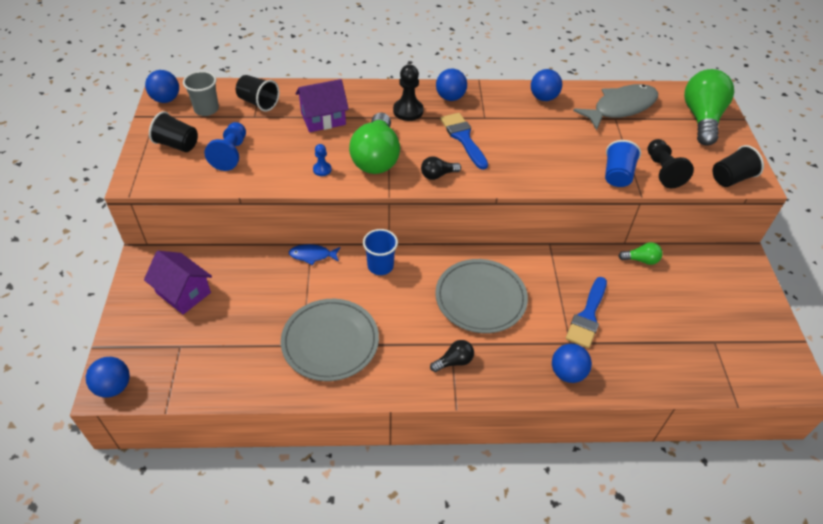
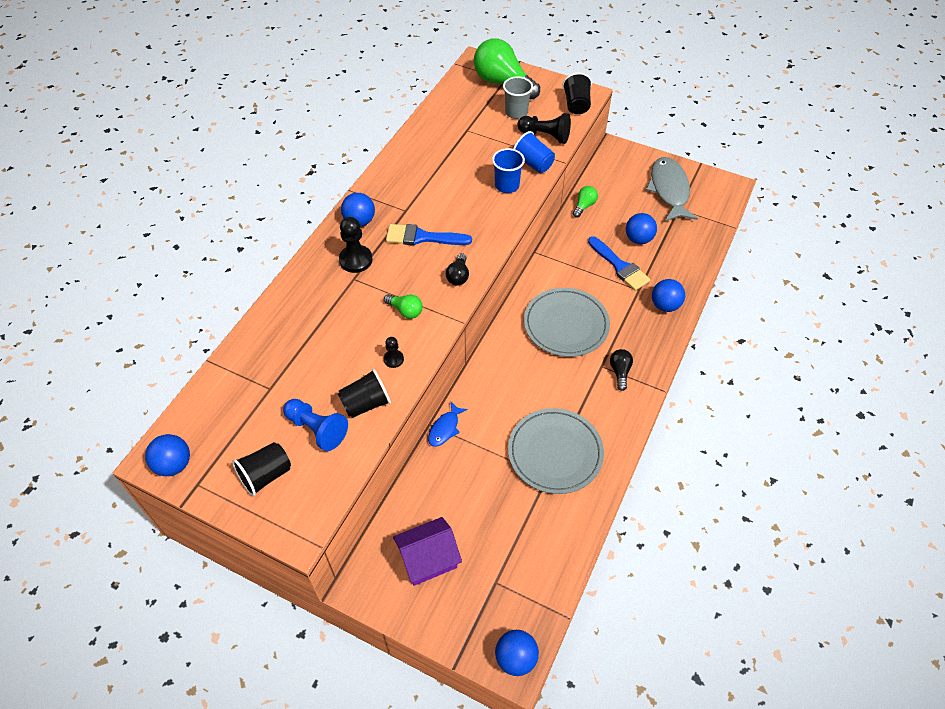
camera: 60 degrees left, 5 degrees up
(206, 109) = (224, 429): grey cup -> grey cup (516, 112)
(258, 103) = (249, 377): black cup -> black cup (366, 404)
(322, 169) = (393, 359): blue pawn -> black pawn
(323, 119) = (318, 330): purple house -> none
(376, 158) = (405, 311): green light bulb -> green light bulb, size x0.46
(380, 266) = (490, 380): blue cup -> blue cup (507, 185)
(543, 98) = (408, 160): blue ball -> blue ball (638, 239)
(620, 108) = (456, 120): grey fish -> grey fish (669, 190)

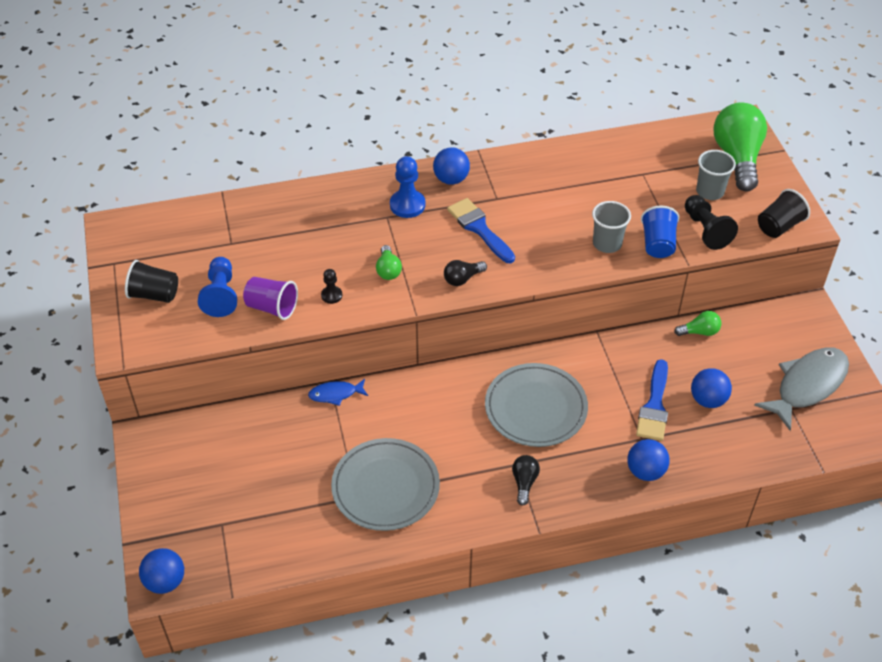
camera: 50 degrees right, 5 degrees down
(174, 464) = (118, 239): blue ball -> none
(356, 260) = (407, 205): black pawn -> blue pawn
(366, 404) = (272, 307): black cup -> purple cup
(428, 559) = (203, 464): purple house -> none
(507, 185) = (607, 243): blue cup -> grey cup
(620, 372) = (524, 482): black light bulb -> black light bulb turned 45 degrees counterclockwise

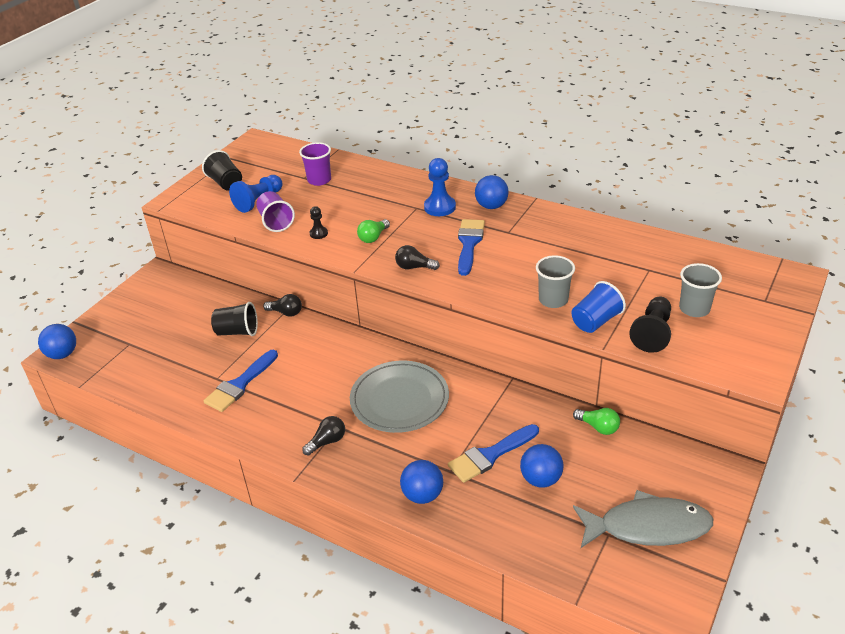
camera: 45 degrees right, 10 degrees down
(251, 237) = (319, 180): none -> purple cup
(335, 394) = (286, 312): blue fish -> black light bulb
(385, 487) = (240, 384): grey plate -> blue brush
(737, 158) = (755, 298): green light bulb -> none
(779, 226) = (728, 365): black cup -> black cup (237, 332)

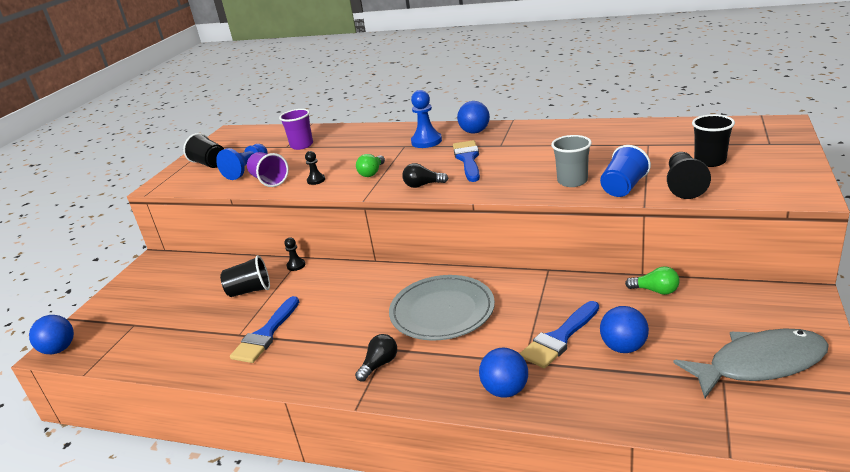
camera: 10 degrees left, 10 degrees down
(286, 312) = (296, 265): black light bulb -> black pawn
(694, 309) = (710, 161): grey cup -> black cup

